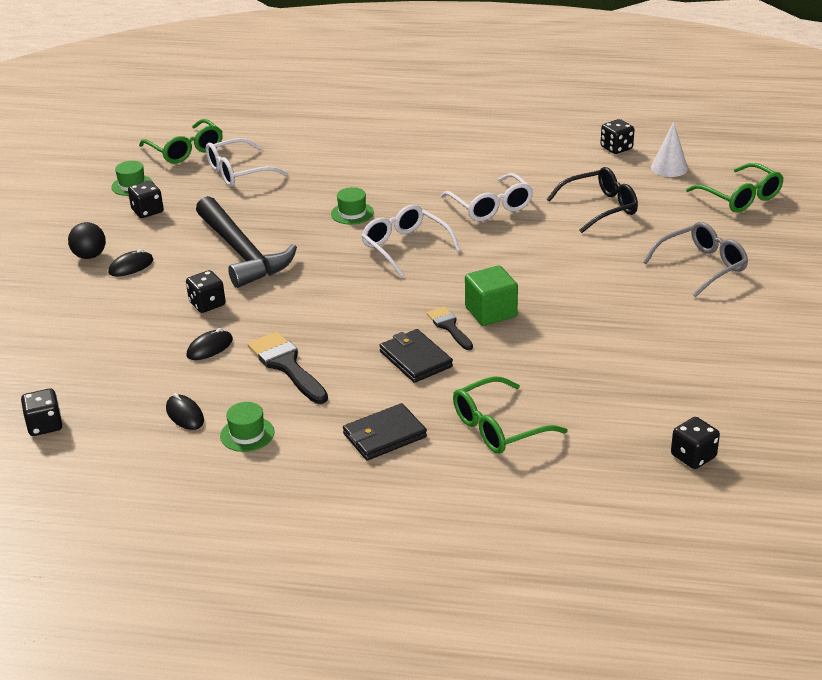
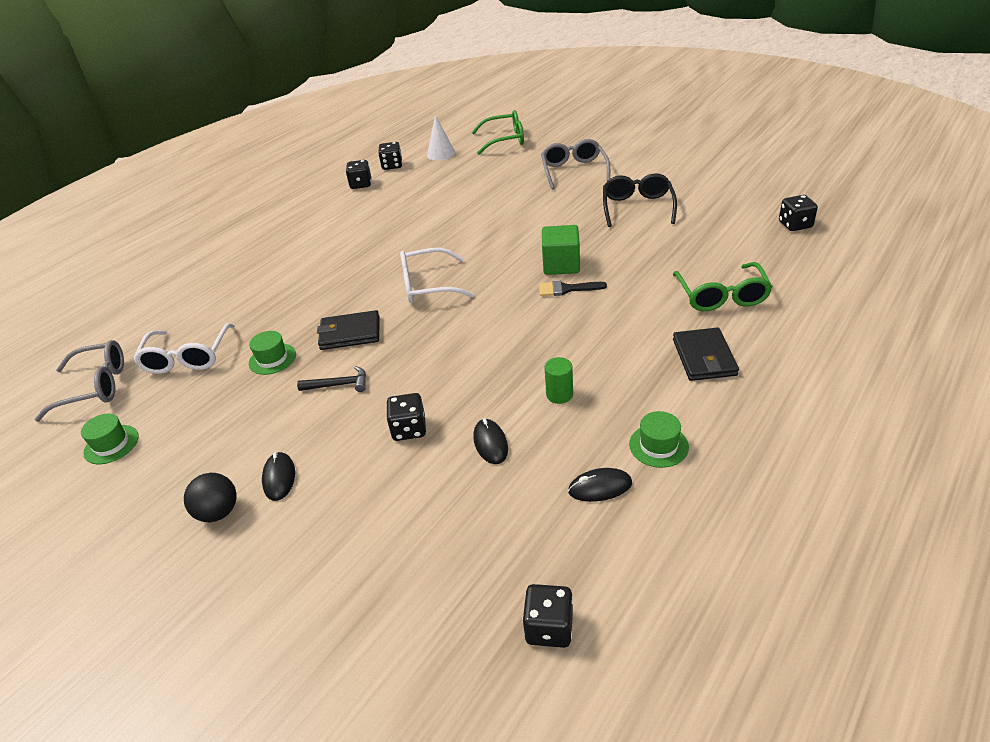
camera: 60 degrees left, 5 degrees up
(147, 211) = (180, 441): black dice -> black dice (361, 184)
(186, 150) = (96, 387): green glasses -> grey glasses
(242, 253) = (339, 385): black hammer -> black hammer, size x0.41
(286, 365) = (559, 394): black brush -> green cylinder
(352, 213) = (344, 302): green hat -> green hat (272, 359)
(415, 359) = (601, 316): black wallet -> black wallet (350, 333)
(491, 207) = (412, 232): white glasses -> none
(600, 208) = (463, 189): black glasses -> black glasses (637, 207)

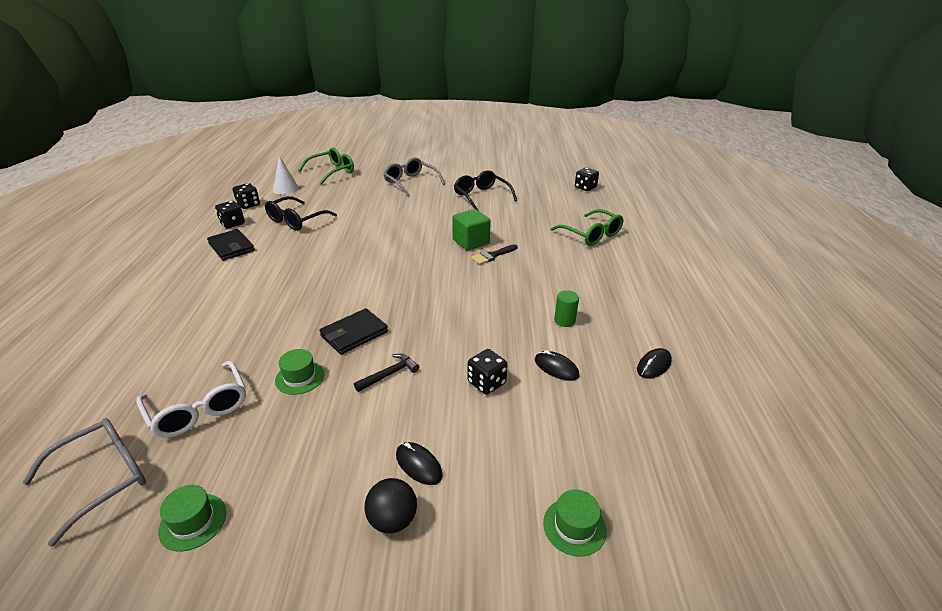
camera: 40 degrees left, 5 degrees down
(416, 194) = (296, 220): none -> black glasses
(427, 285) = (383, 281): white glasses -> none
(549, 627) = (726, 462): black dice -> none
(658, 445) = (656, 328): green hat -> green hat (574, 526)
(704, 357) = (622, 271): black wallet -> black wallet (231, 247)

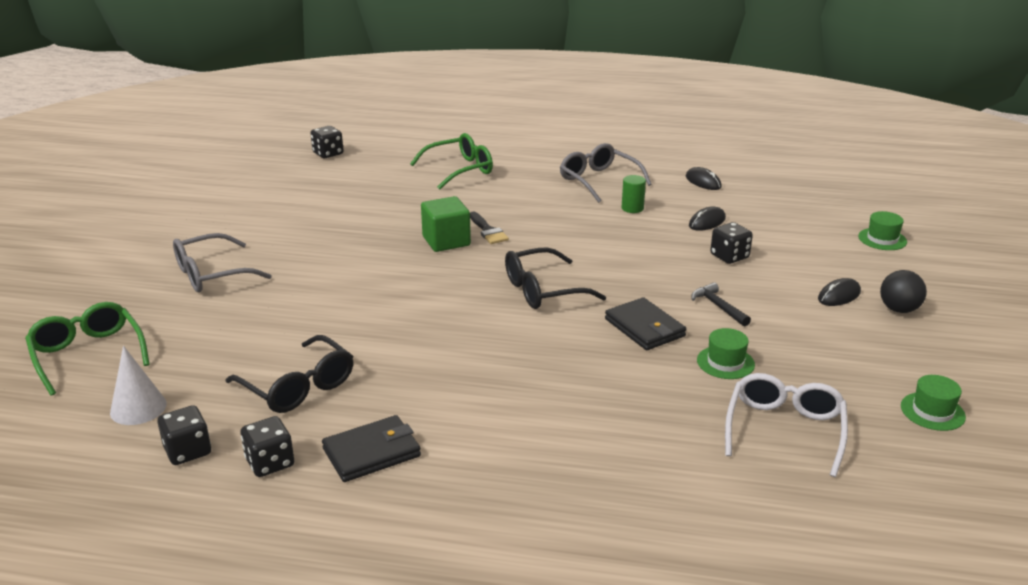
camera: 80 degrees left, 5 degrees down
(103, 478) = (899, 482): grey glasses -> grey glasses (598, 180)
(199, 409) = (784, 430): white glasses -> white glasses turned 45 degrees counterclockwise
(481, 196) = (308, 222): black glasses -> black glasses (543, 290)

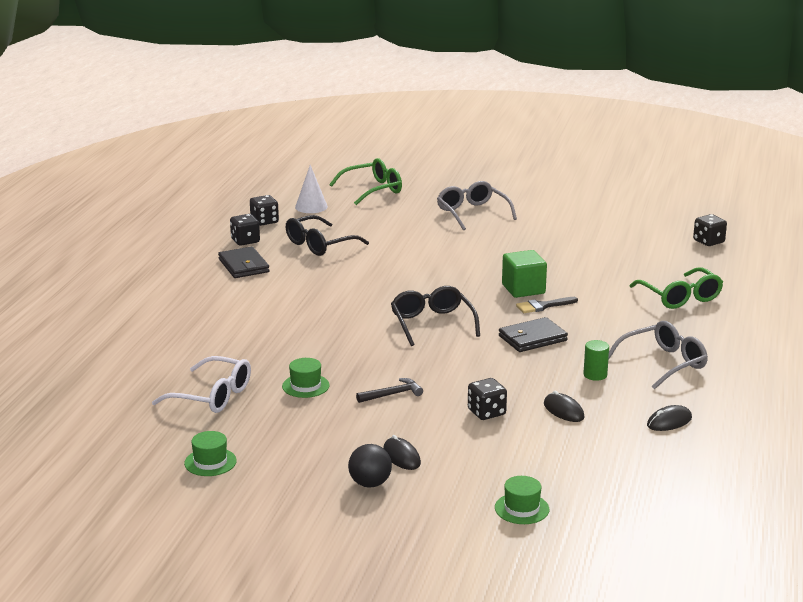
camera: 95 degrees right, 5 degrees down
(644, 328) = (365, 359): black wallet -> black wallet (532, 338)

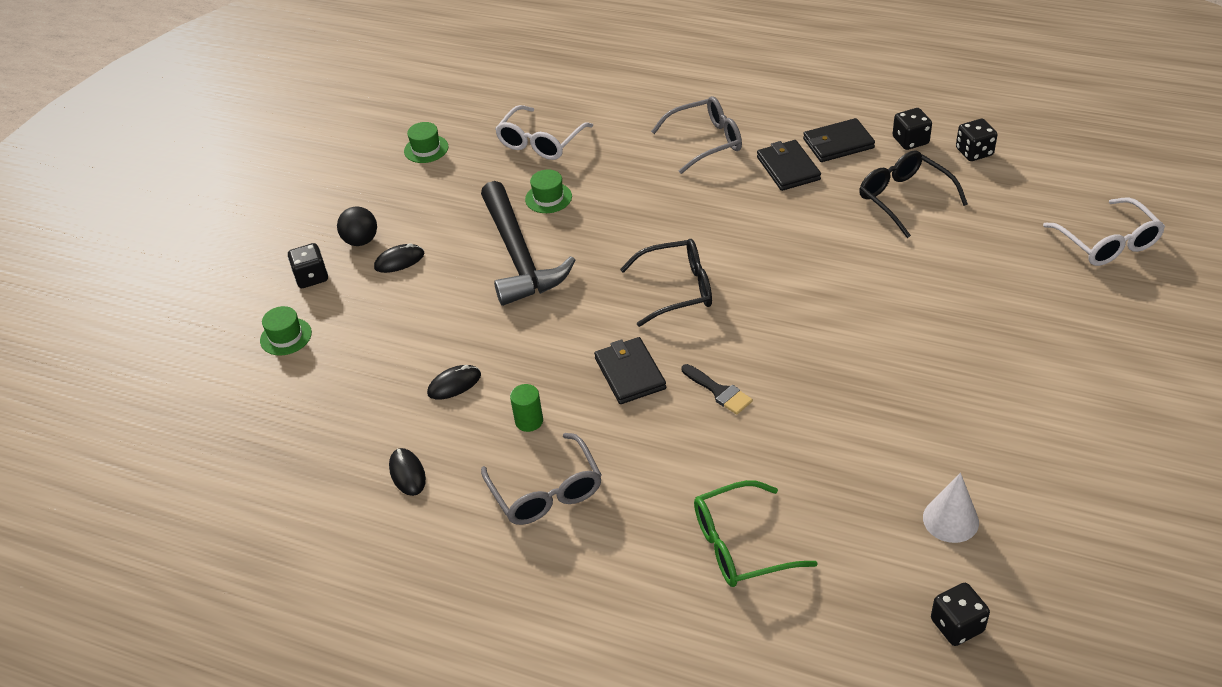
camera: 100 degrees right, 20 degrees up
(275, 284) = (788, 168): none -> black wallet
(311, 207) = (1031, 188): white cone -> white cone (950, 520)
(373, 190) = (1108, 243): green glasses -> white glasses
(392, 394) = (519, 256): black hammer -> black hammer, size x2.45
(472, 213) = (1036, 341): grey glasses -> grey glasses (706, 141)
(486, 412) = (466, 323): black dice -> black dice (311, 277)
(523, 289) = (771, 376): green cube -> none
(543, 306) = (719, 391): black brush -> black brush turned 150 degrees clockwise

